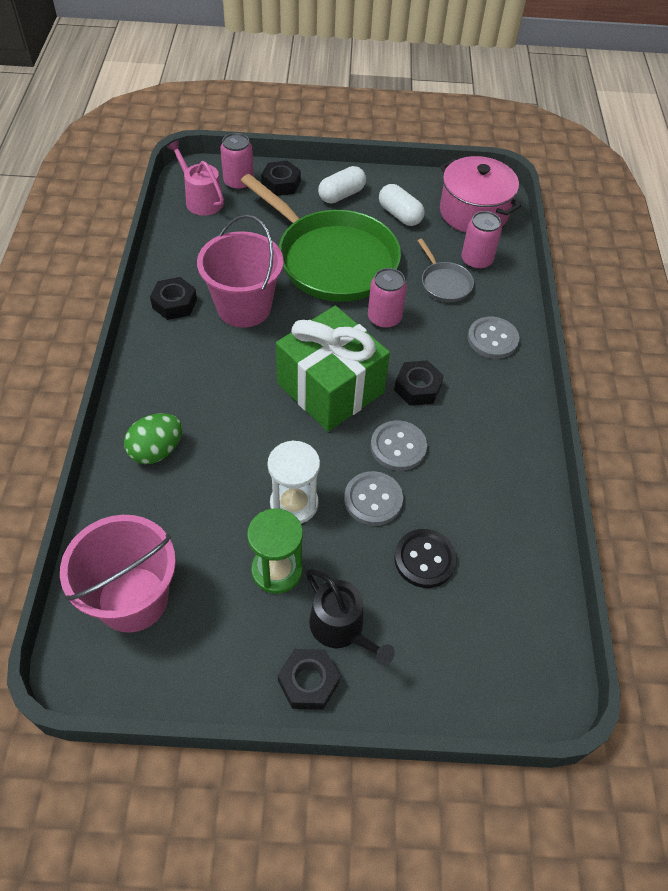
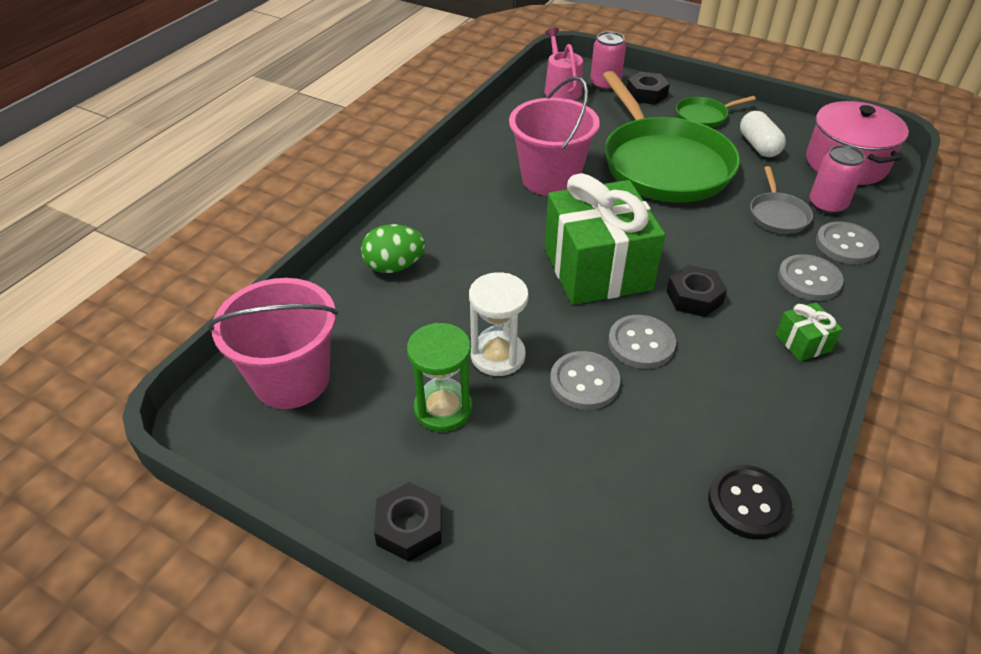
camera: 30 degrees right, 10 degrees down
(174, 303) = (486, 159): black nut -> none
(341, 195) = (704, 116): white capsule -> green pan
(341, 628) = (476, 490): black watering can -> none
(384, 318) = (691, 226): pink can -> none
(424, 559) = (610, 461): black button -> black button (748, 503)
(505, 296) = (845, 245): none -> grey button
(511, 399) = (803, 342): none -> green gift

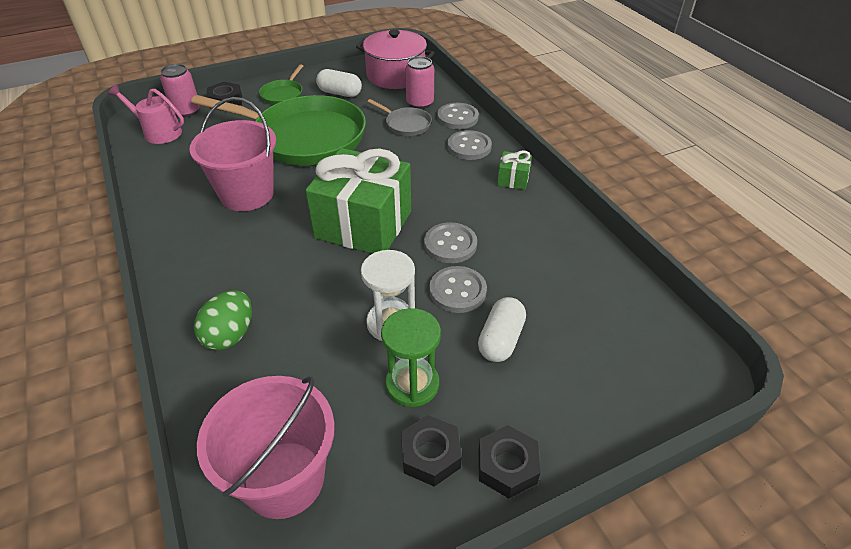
camera: 55 degrees left, 0 degrees up
(554, 449) = (500, 340): none -> white capsule
(694, 297) = (435, 198): black nut -> black nut (430, 455)
(748, 503) = (607, 274): black button -> none

